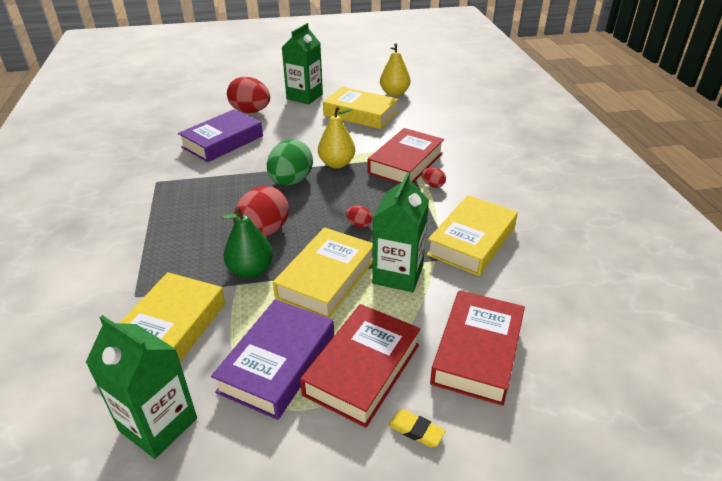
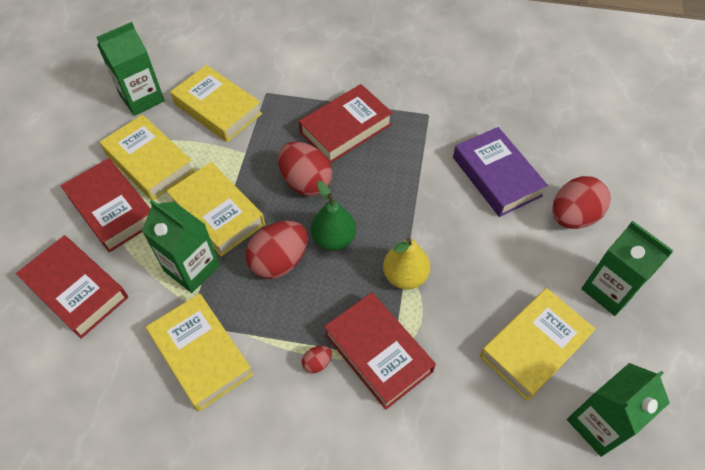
camera: 110 degrees right, 20 degrees up
(184, 224) = (345, 128): none -> red book
(250, 270) = (256, 164): green pear -> green pear (334, 239)
(278, 363) = (149, 162): purple book -> yellow book
(291, 181) = (384, 222): green egg -> none
(359, 224) = (279, 261): red egg -> red egg, size x2.24
(394, 93) = (598, 424): yellow pear -> green carton
(416, 430) = (46, 223): yellow eraser -> none

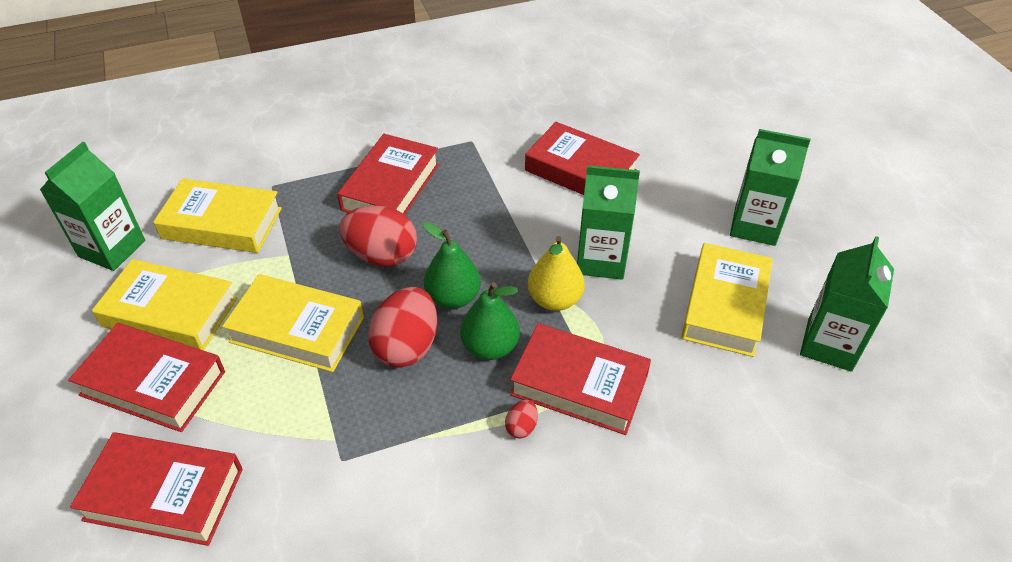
camera: 30 degrees left, 10 degrees down
(192, 268) = (305, 400): green carton -> green carton (601, 260)
(201, 355) = (380, 485): yellow book -> none
(335, 290) = (490, 347): none -> green pear
(496, 176) = (580, 171): purple book -> red book
(573, 216) = (677, 177): red egg -> none

